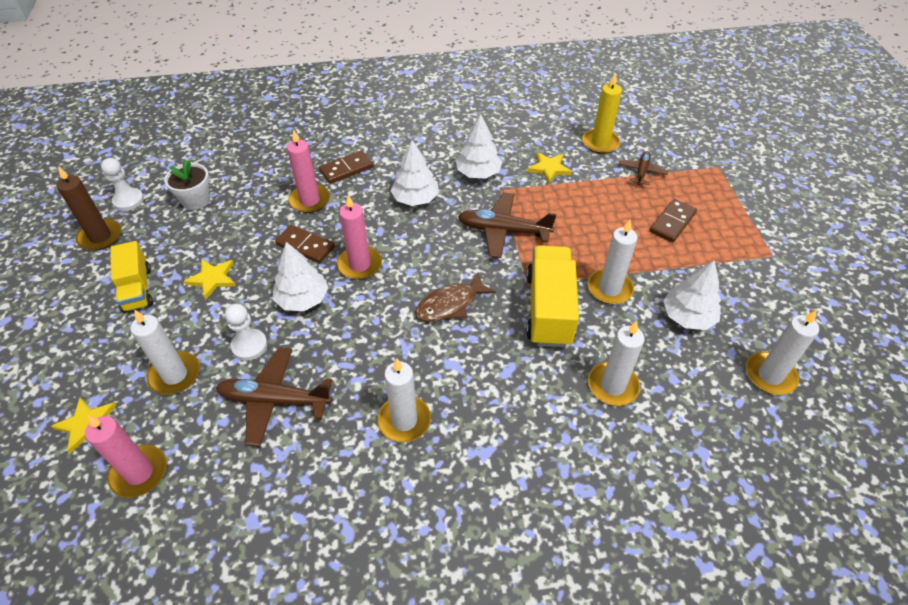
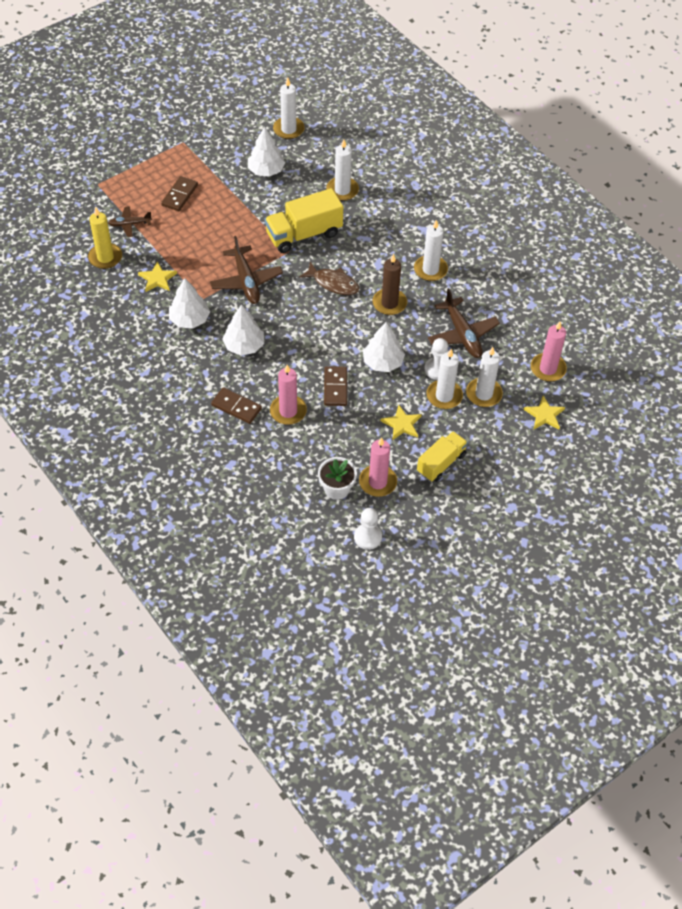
camera: 120 degrees left, 5 degrees up
(100, 237) = (415, 526): brown candle -> brown candle (389, 303)
(360, 265) = (332, 346): pink candle -> pink candle (377, 482)
(609, 289) = (266, 211): white candle -> white candle (444, 396)
(672, 222) = (179, 195): brown domino -> brown domino turned 75 degrees counterclockwise

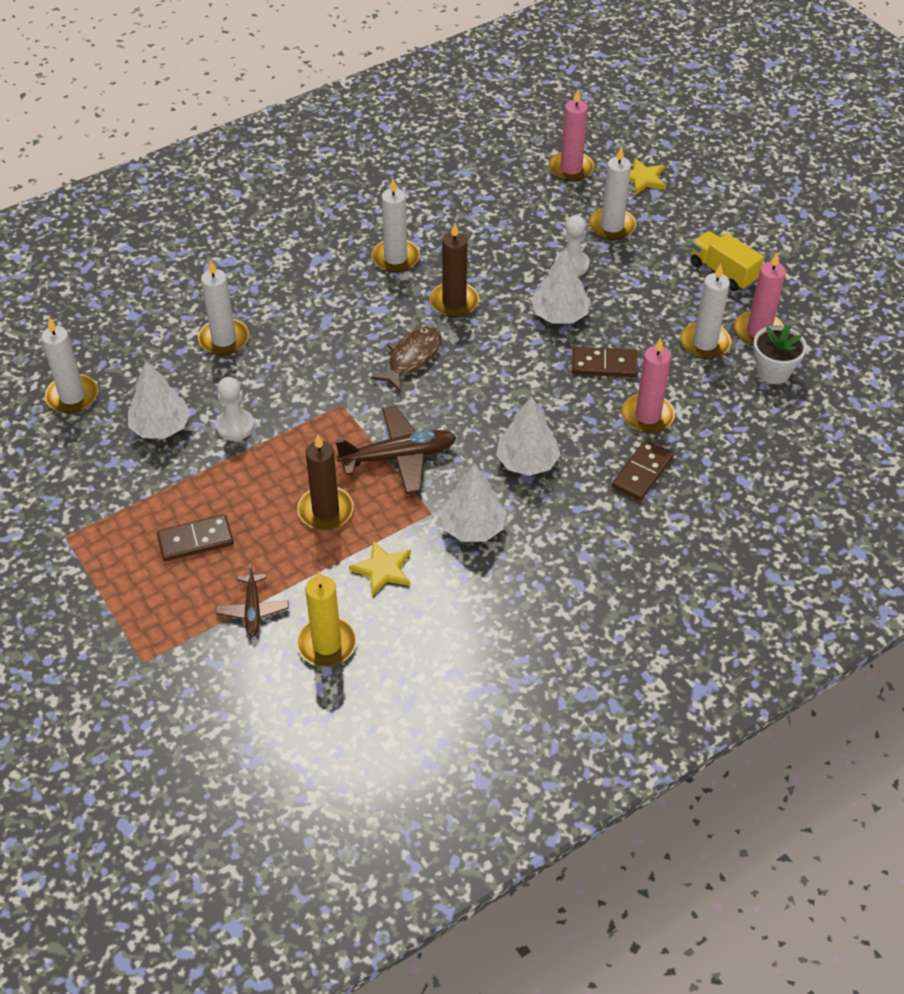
camera: 85 degrees left, 5 degrees down
(179, 195) = (195, 540): brown domino -> brown domino turned 45 degrees counterclockwise
(202, 250) = (325, 511): none -> brown candle
(304, 234) = (309, 386): yellow truck -> none
(367, 537) = (844, 346): white pawn -> white pawn (235, 426)
(402, 424) = (664, 303): yellow star -> none
(444, 396) = (616, 261): white candle -> white candle (705, 343)
(462, 334) = (513, 237): brown plane -> none

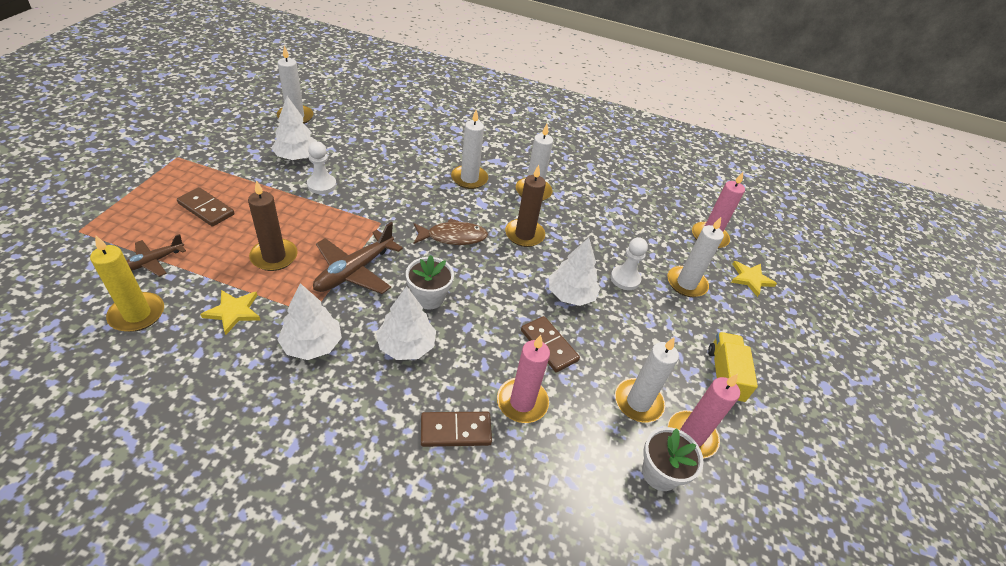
camera: 45 degrees right, 5 degrees down
(224, 339) = (391, 151): white candle -> white candle (469, 179)
(399, 457) = (354, 271): brown plane -> brown plane turned 90 degrees clockwise
(480, 418) = (429, 297): none -> white flower pot

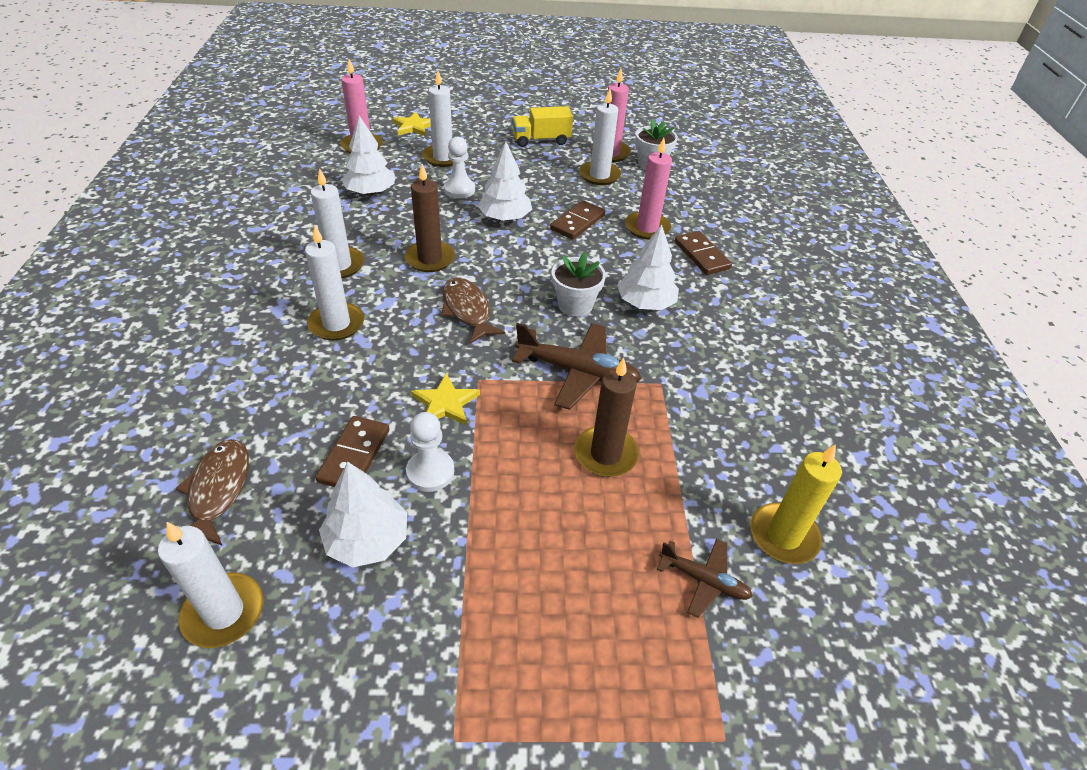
camera: 105 degrees left, 0 degrees up
(206, 209) = (567, 588): brown domino -> brown domino (354, 455)
(233, 312) = (709, 447): yellow star -> yellow star (445, 403)
(312, 344) = (696, 366): white tree -> white tree (370, 192)
(364, 124) = (218, 490): none -> brown fish

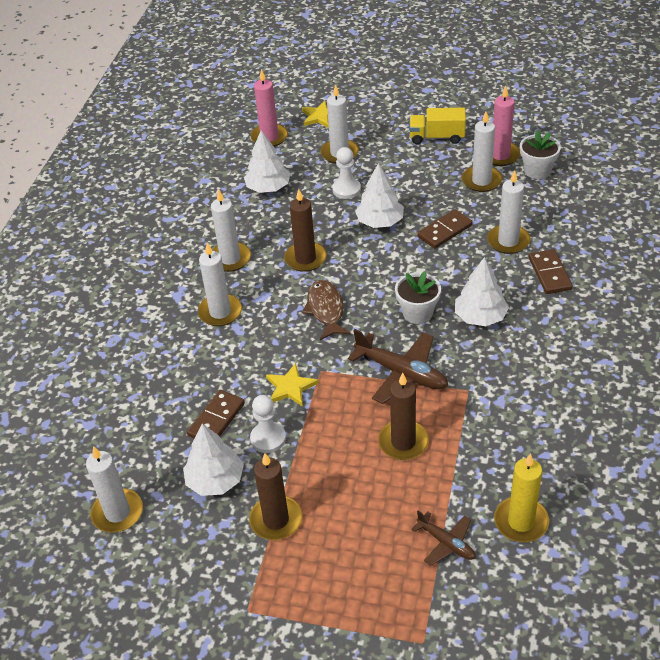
camera: 20 degrees right, 0 degrees up
(218, 490) = (121, 432): brown fish -> none
(466, 585) = (276, 520): none -> brown candle
(647, 228) = (508, 241): pink candle -> white candle

